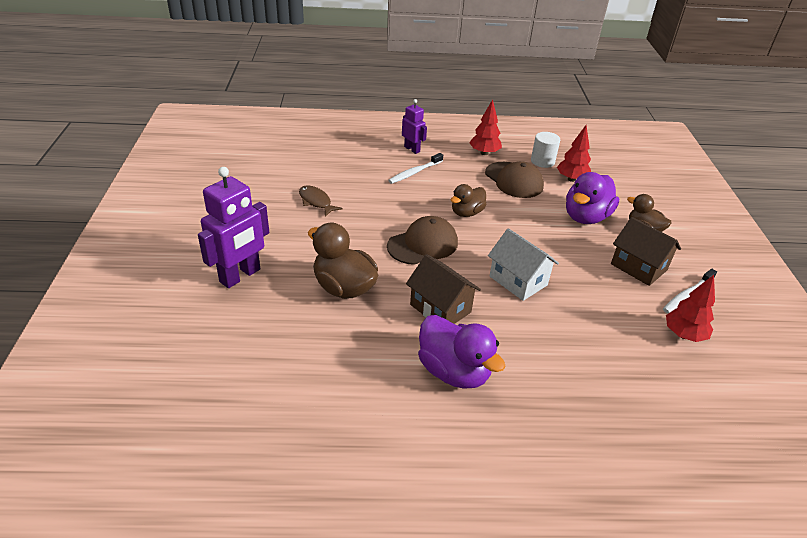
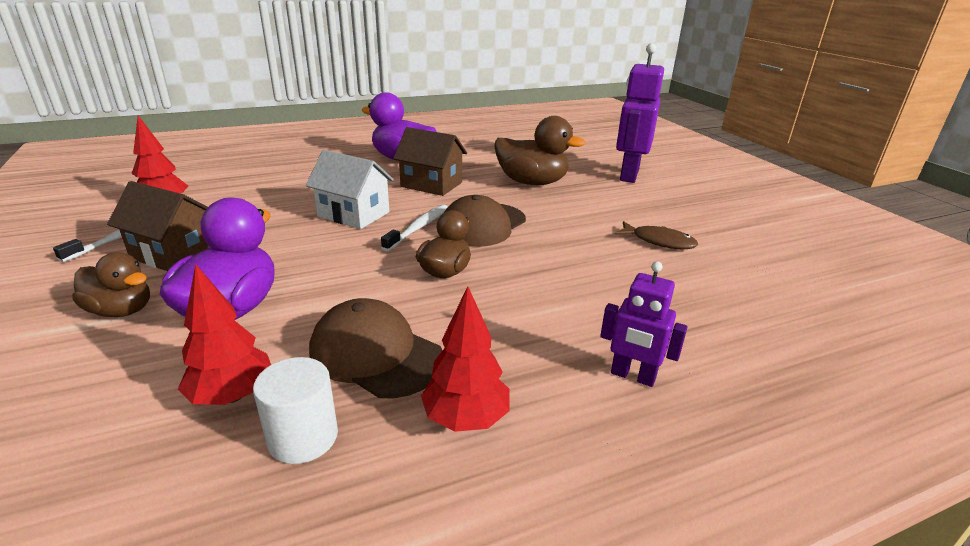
camera: 160 degrees right, 10 degrees down
(415, 172) = (576, 319): white toothbrush -> white toothbrush (418, 228)

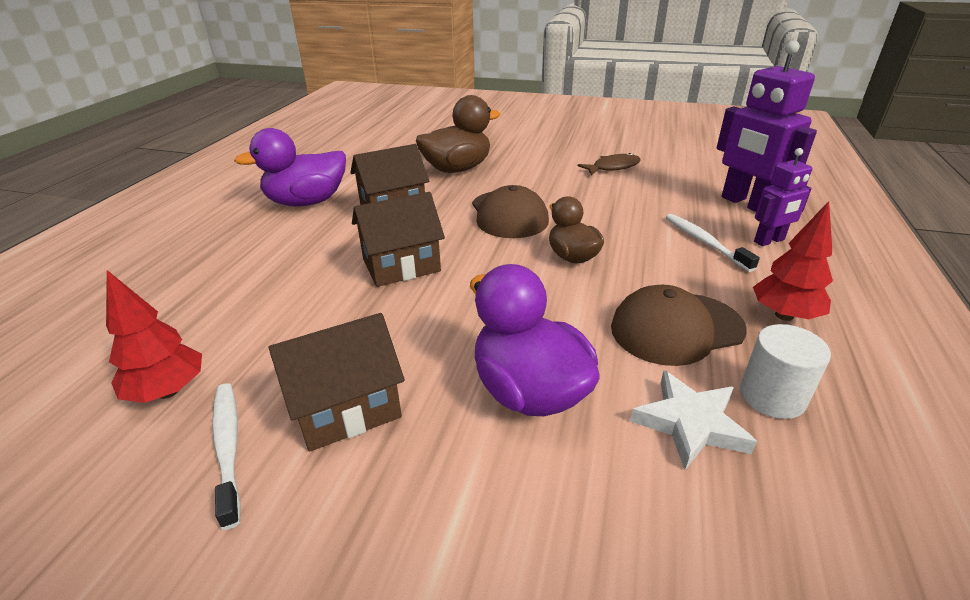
camera: 50 degrees left, 5 degrees up
(121, 310) = (452, 479): brown duck -> none
(232, 395) = (690, 423): red tree -> white star
(353, 214) = (401, 265): white house -> brown house
(418, 228) = (476, 243): white toothbrush -> white toothbrush (704, 242)
(628, 175) = (498, 135): purple robot -> purple robot (746, 204)

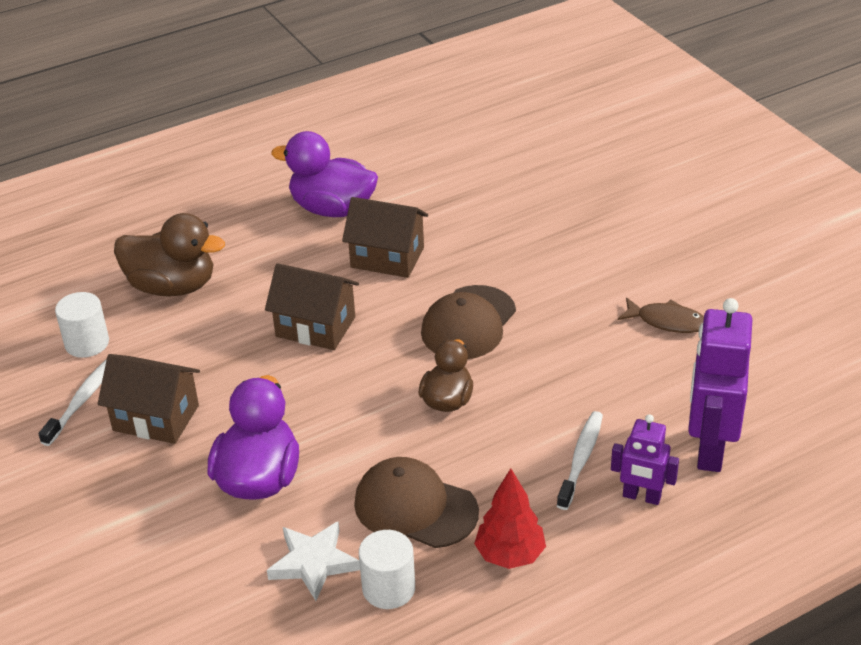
camera: 45 degrees right, 5 degrees up
(168, 391) = (87, 343): red tree -> white cylinder
(457, 169) = (510, 235): brown duck -> brown duck (172, 286)

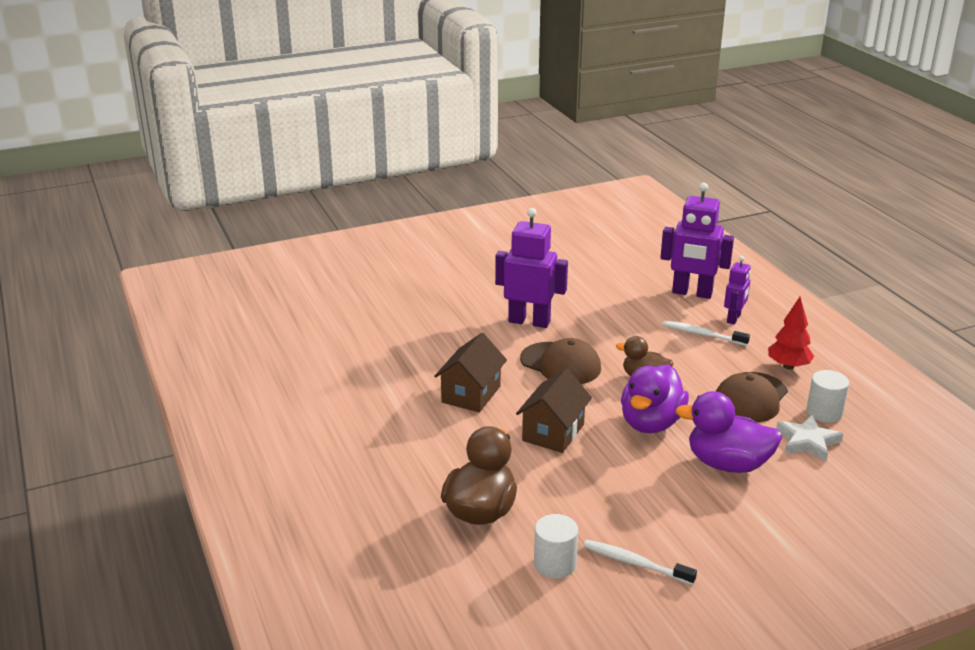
camera: 85 degrees left, 10 degrees down
(156, 418) = (659, 518): brown house -> none
(332, 209) = (392, 418): purple duck -> purple duck (651, 423)
(570, 288) = (529, 321): none -> purple robot
(667, 321) = (572, 292): brown fish -> none

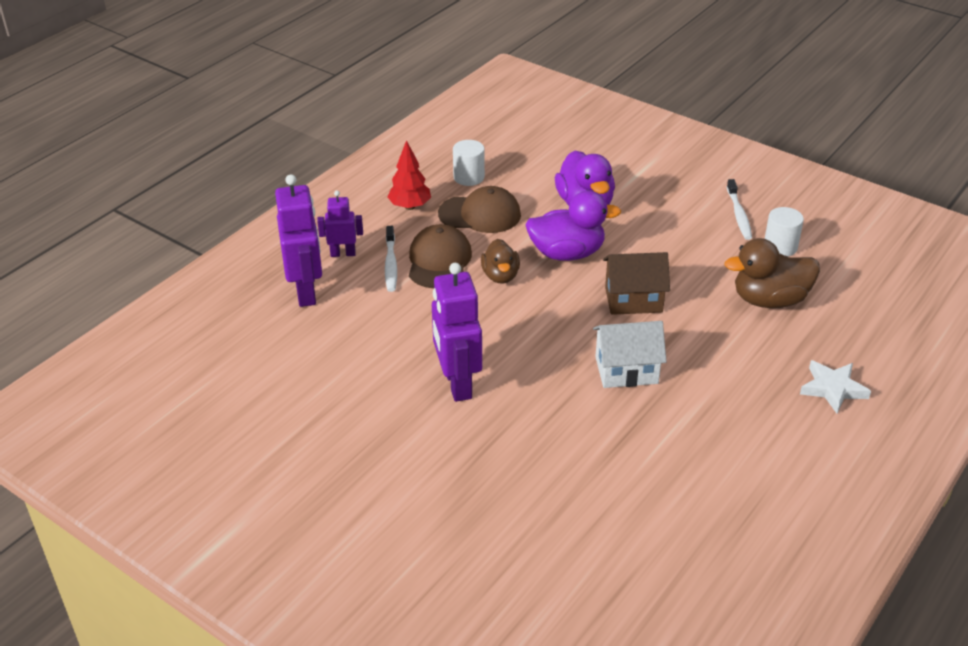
camera: 120 degrees left, 10 degrees up
(471, 394) = (626, 370): brown house -> white house
(561, 364) = (521, 333): brown cap -> brown cap (439, 261)
(807, 441) = (518, 177): white star -> white star (832, 389)

